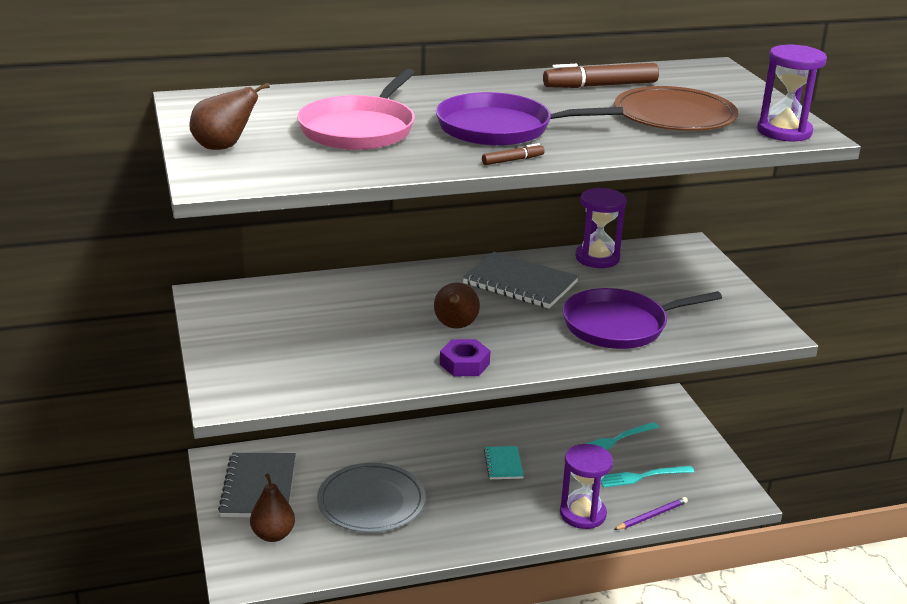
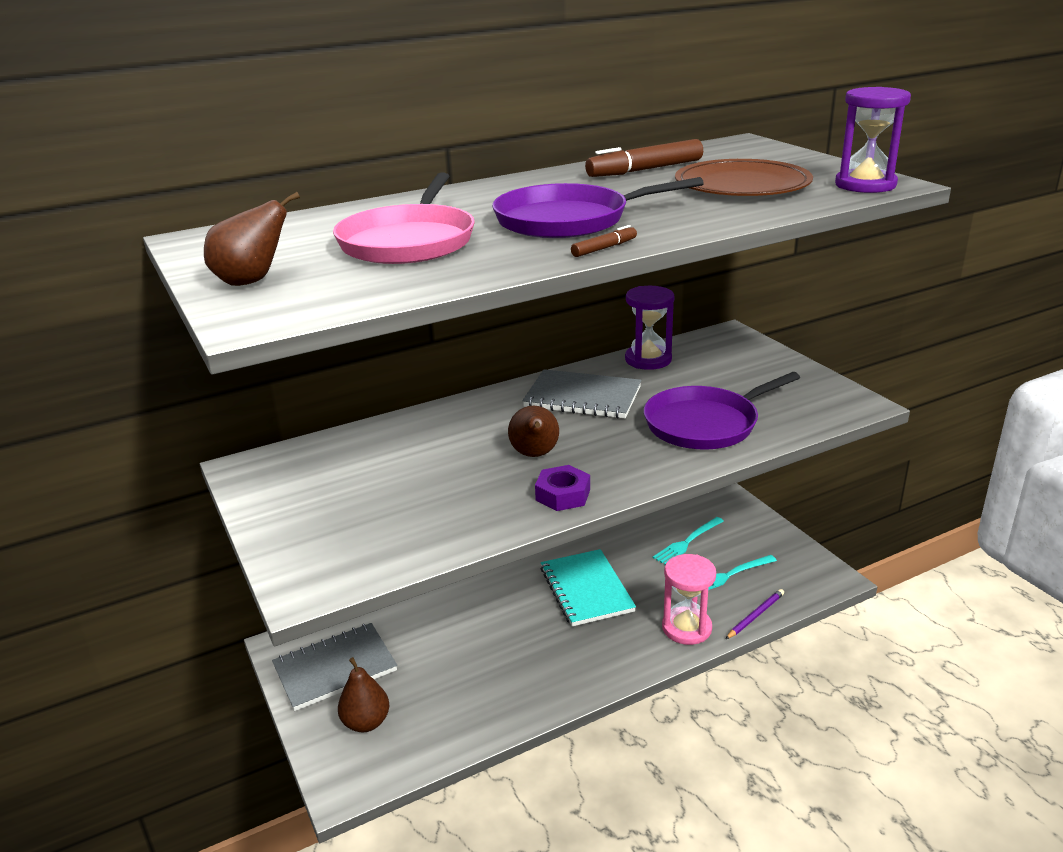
camera: 10 degrees left, 0 degrees up
(259, 487) = (335, 668): grey notebook -> grey notebook turned 75 degrees clockwise
(371, 501) = (463, 659): grey plate -> none
(503, 464) = (586, 589): turquoise notebook -> turquoise notebook, size x1.86
(582, 514) = (686, 628): purple hourglass -> pink hourglass

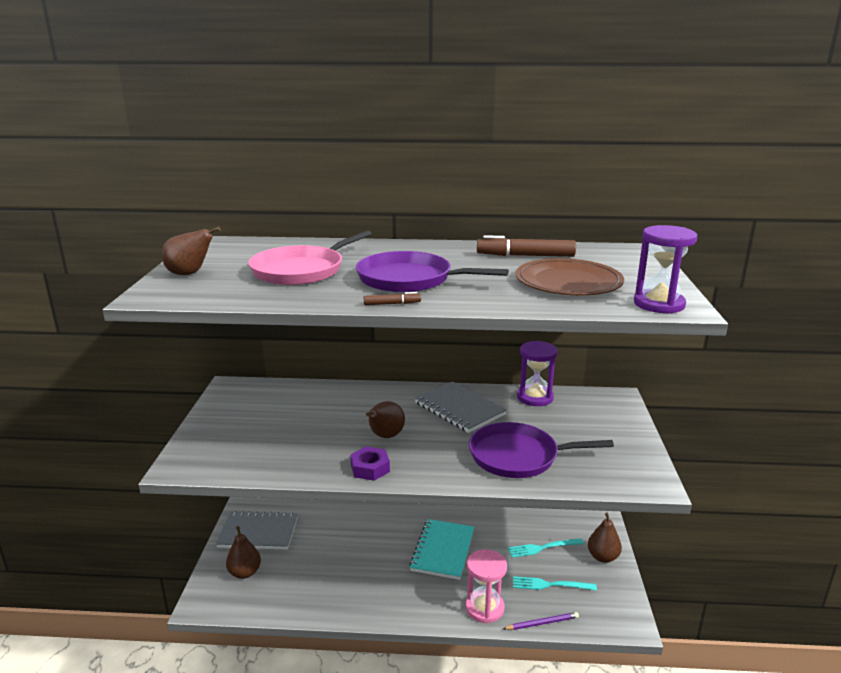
camera: 30 degrees right, 5 degrees down
(752, 526) = (603, 557): none -> brown pear

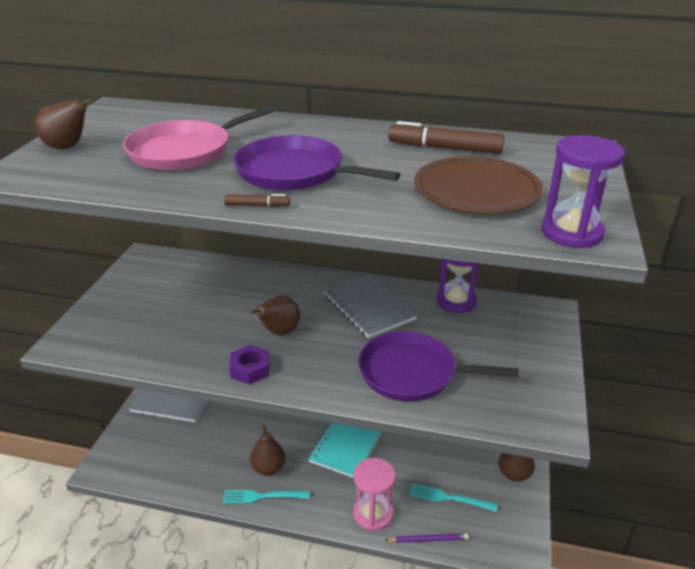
camera: 10 degrees right, 10 degrees up
(245, 572) = (149, 441): brown pear -> brown pear (268, 468)
(542, 548) = (452, 455): turquoise fork -> turquoise fork (262, 496)

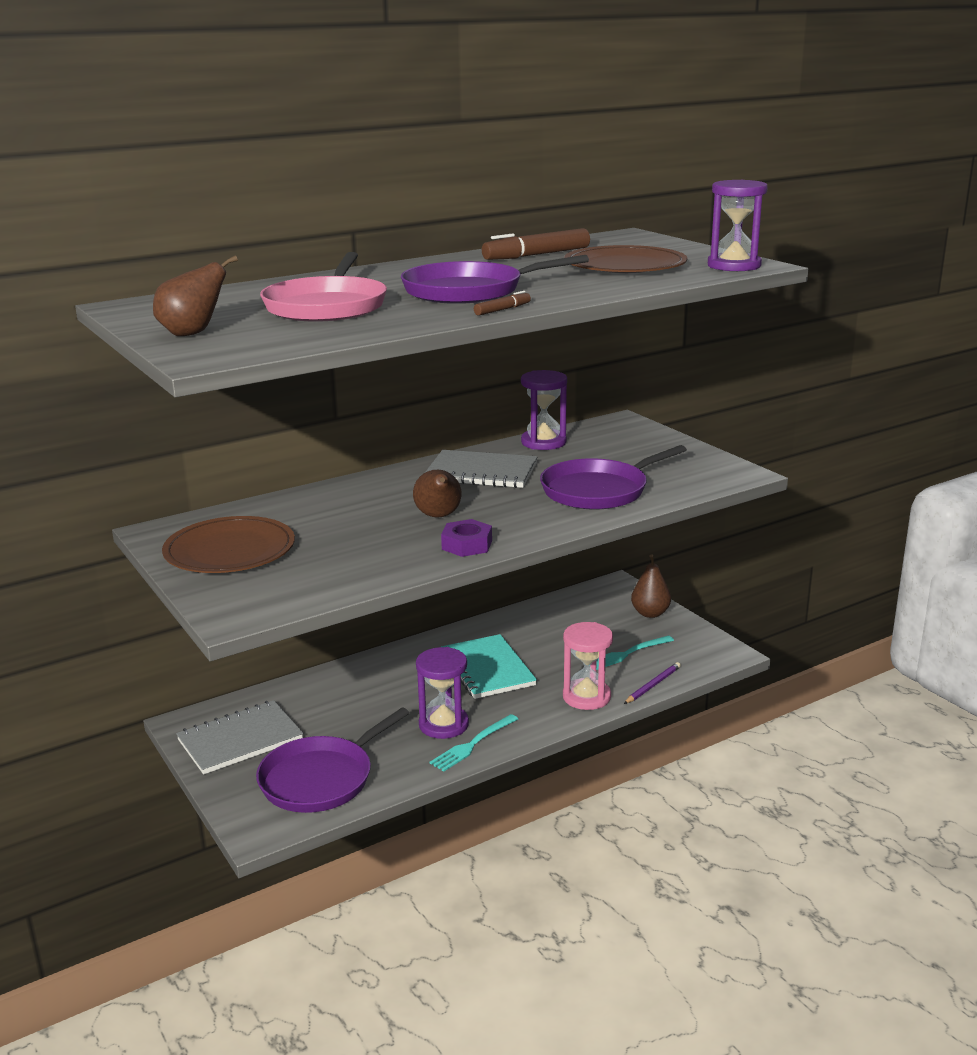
camera: 45 degrees left, 10 degrees down
(145, 291) = (229, 550): none -> brown plate
(167, 457) = (321, 779): none -> purple pan
(268, 468) = (443, 725): brown pear -> purple hourglass

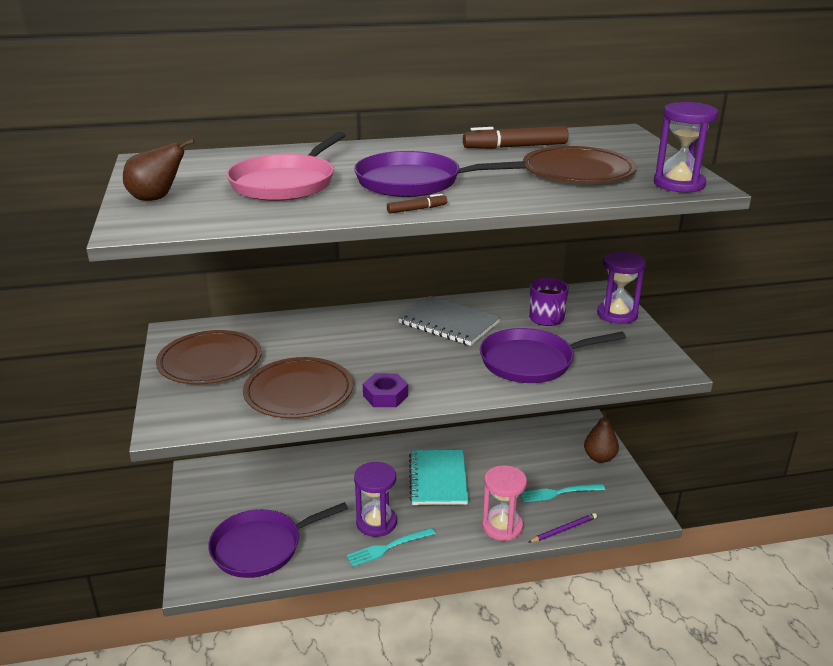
camera: 20 degrees right, 5 degrees up
(240, 740) = (226, 496): grey notebook -> none
(364, 559) = (298, 392): none -> brown plate
(438, 516) = (384, 361): brown pear -> none
(543, 442) = (520, 301): purple hourglass -> purple hourglass (617, 314)
(584, 453) = (547, 319): none -> purple mug

